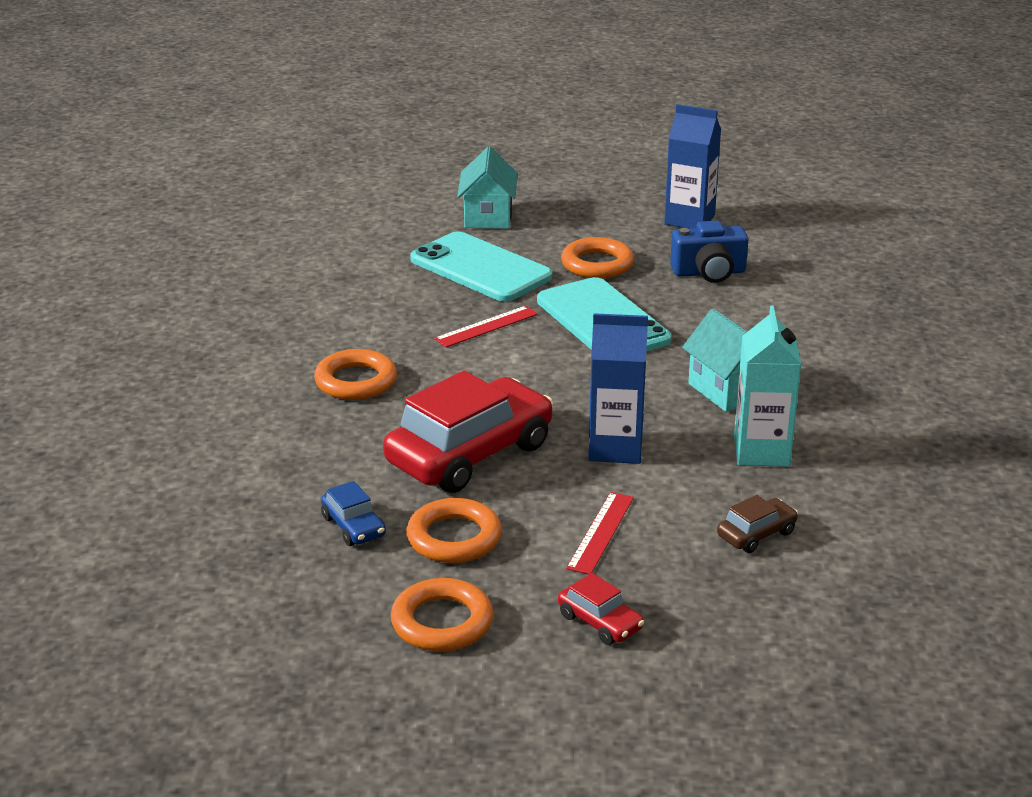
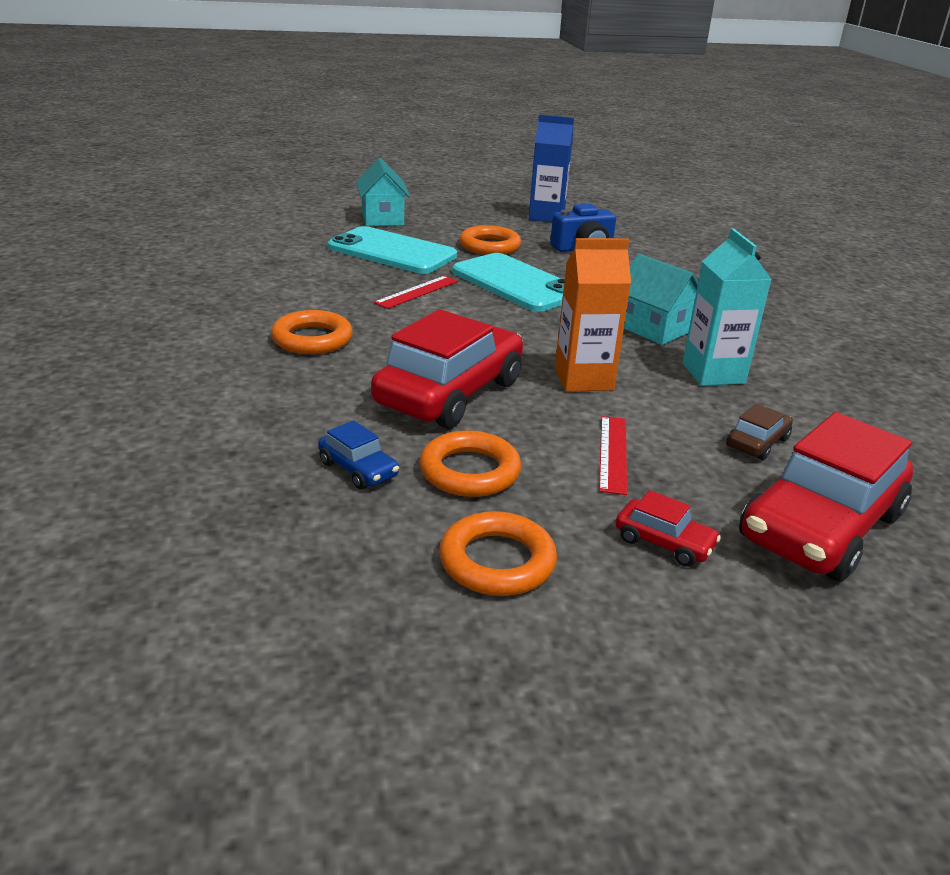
camera: 15 degrees left, 0 degrees up
(615, 448) = (583, 379): blue carton -> orange carton
(760, 624) = (821, 527): none -> red car

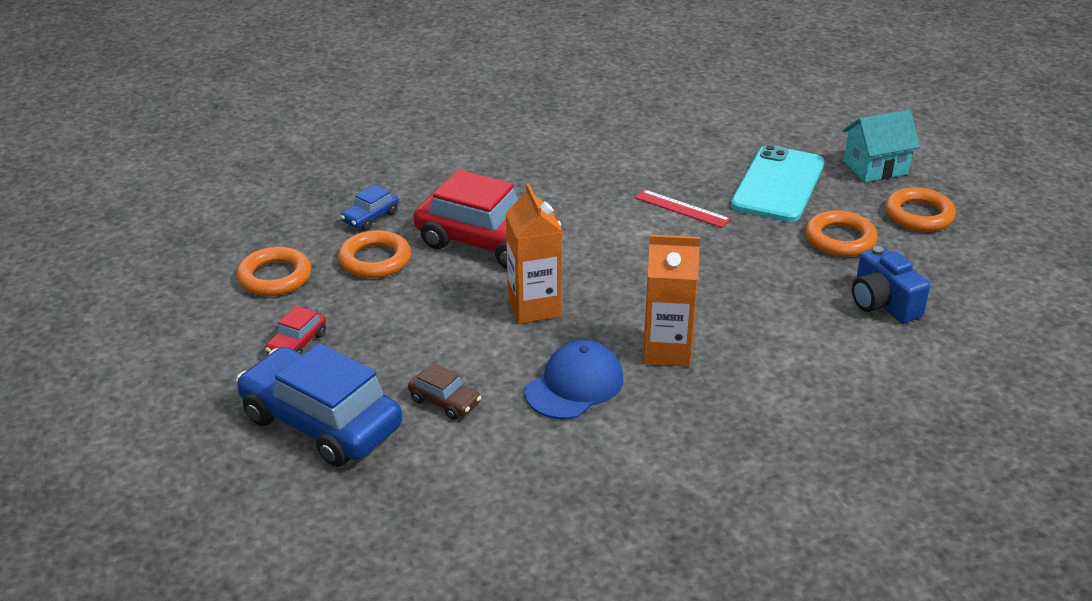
camera: 85 degrees right, 5 degrees up
(312, 339) = (557, 173): orange ring -> orange ring (919, 215)
(515, 283) = (739, 261): turquoise phone -> none
(546, 216) = (984, 273): blue carton -> none
(613, 453) = (411, 322): red ruler -> none
(653, 329) = (666, 350): turquoise house -> orange carton
(713, 373) = (574, 385): turquoise carton -> blue cap
(821, 527) = (321, 423): red car -> blue car

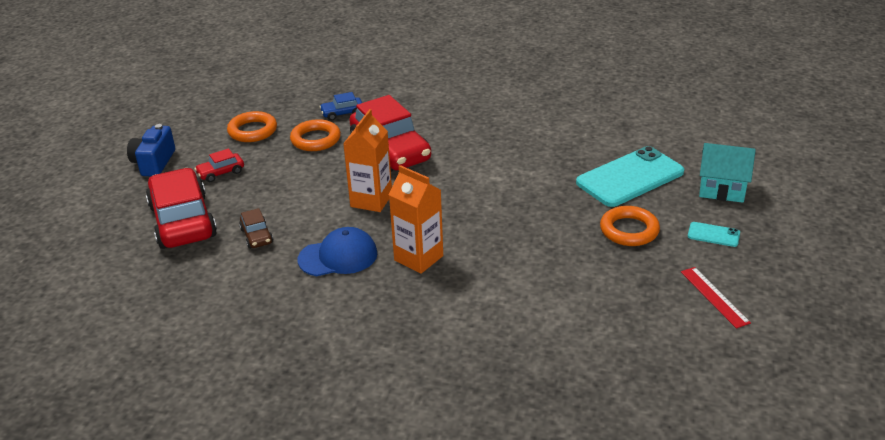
camera: 35 degrees right, 0 degrees up
(321, 423) = (182, 221): blue car -> red car
(682, 208) = (540, 171): red ruler -> red ruler (714, 297)
(883, 303) = (605, 285): blue camera -> blue camera (154, 163)
(919, 215) = (713, 235): orange ring -> turquoise phone

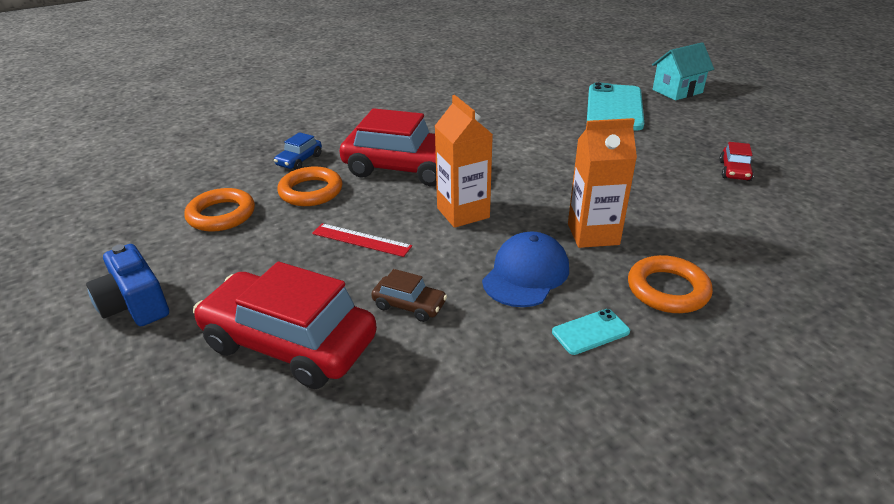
camera: 45 degrees left, 0 degrees up
(221, 173) = (252, 270): red car -> red car (734, 171)
(629, 230) = (682, 138): orange ring -> orange ring (667, 290)
(713, 235) = (728, 117): turquoise phone -> turquoise phone (590, 332)
(714, 297) = (807, 150): red ruler -> red ruler (361, 240)

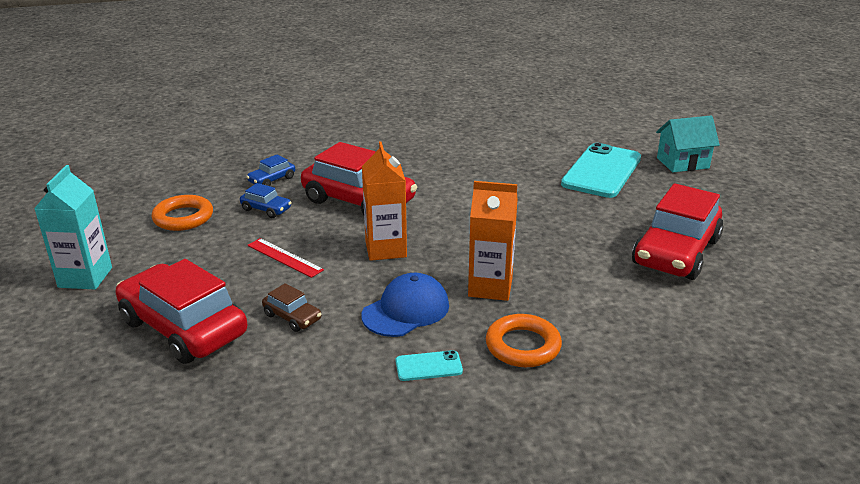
camera: 15 degrees right, 5 degrees down
(135, 304) = (85, 277): blue camera -> turquoise carton
(311, 191) = (266, 209): orange ring -> blue car
(734, 171) = (676, 252): red car -> red car, size x2.26

